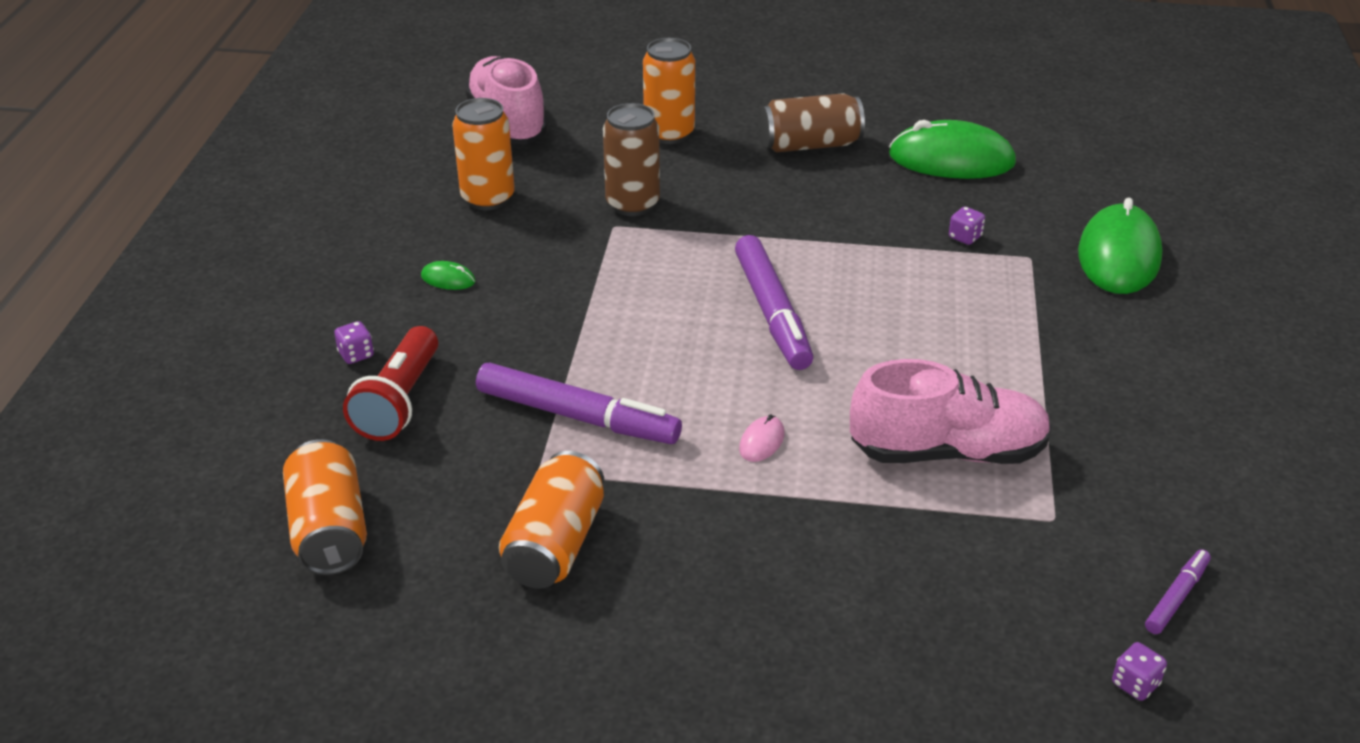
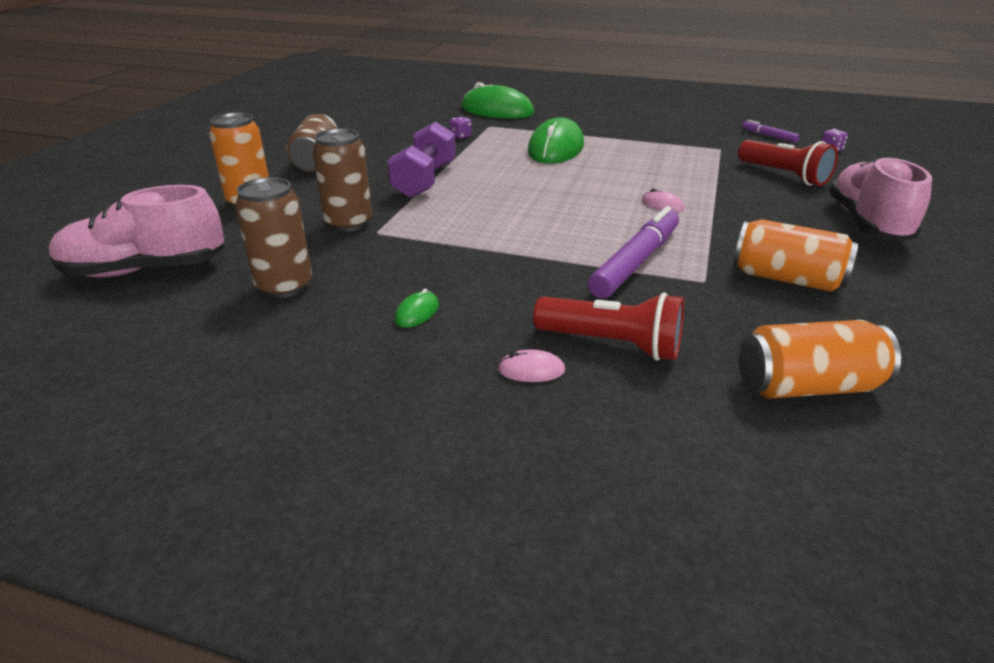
camera: 80 degrees left, 5 degrees down
(356, 355) = (531, 370): purple dice -> pink mouse
(488, 198) = (284, 286): orange can -> brown can
(772, 312) = (520, 190): purple marker -> none
(775, 233) = (424, 180): none -> purple dumbbell
(945, 590) = (784, 175): none -> red flashlight
(947, 452) = (668, 162): pink shoe -> pink shoe (867, 224)
(951, 159) = (371, 129): green mouse -> green mouse (556, 148)

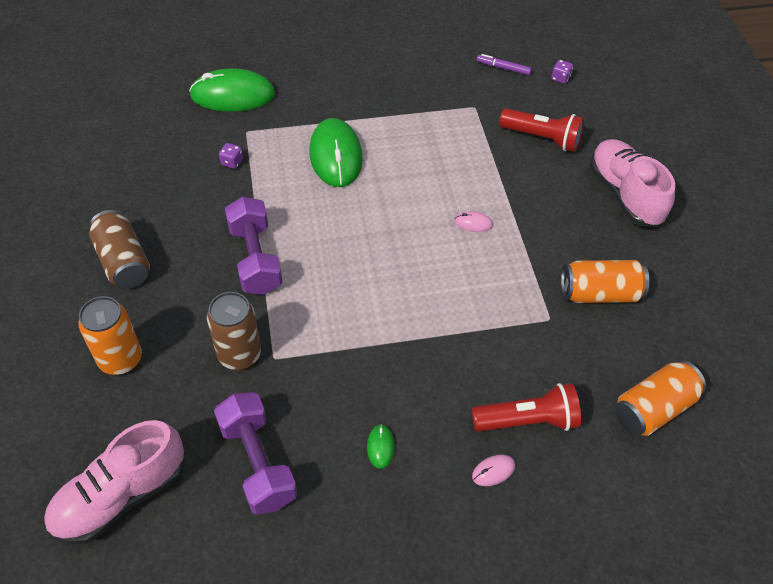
camera: 30 degrees left, 20 degrees up
(284, 286) = (257, 462): brown can -> purple dumbbell
(635, 262) = (494, 315): purple marker -> none

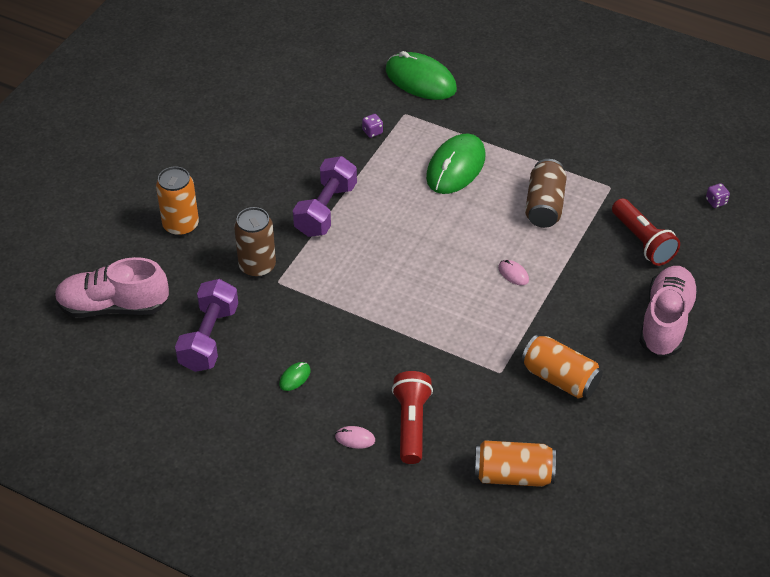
camera: 40 degrees right, 5 degrees down
(123, 262) = (236, 163): brown can -> brown can (544, 205)
(503, 68) = (672, 168): purple marker -> none
(527, 420) = (411, 424): red flashlight -> red flashlight turned 120 degrees counterclockwise

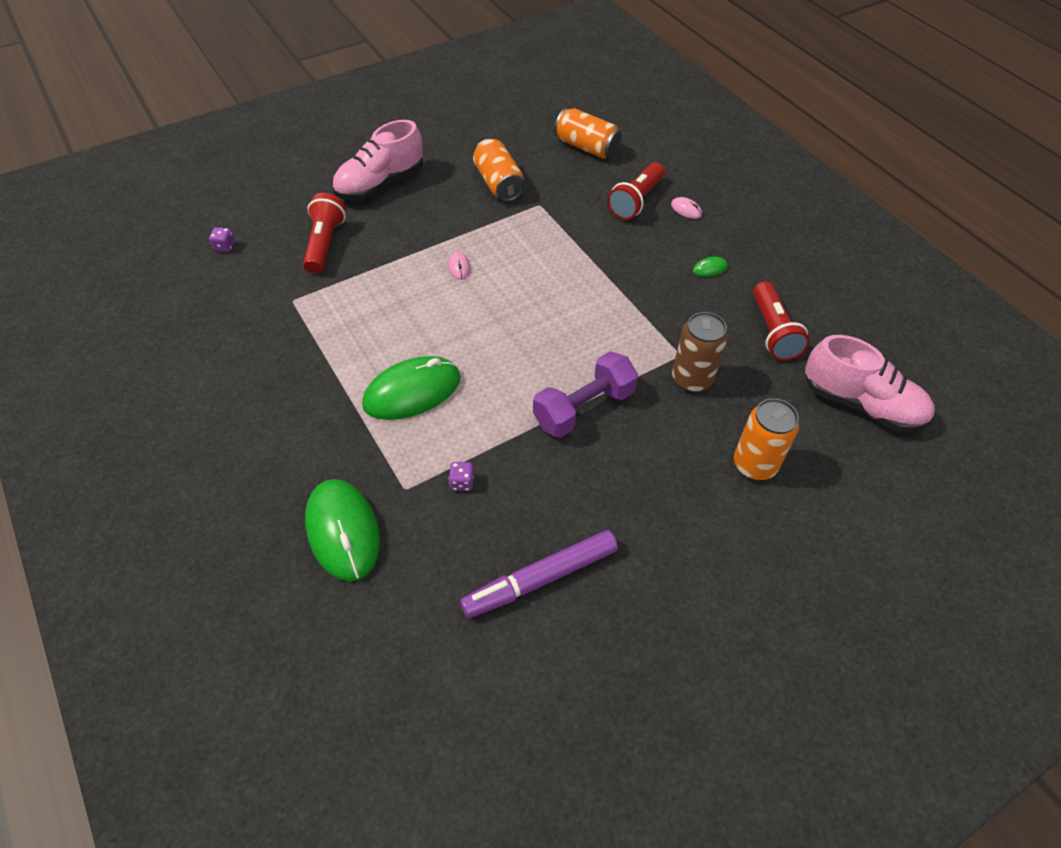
camera: 150 degrees left, 5 degrees up
(209, 338) = (773, 332): purple dumbbell -> red flashlight
(284, 107) = (541, 579): none -> purple marker
(544, 205) = (370, 311): brown can -> none

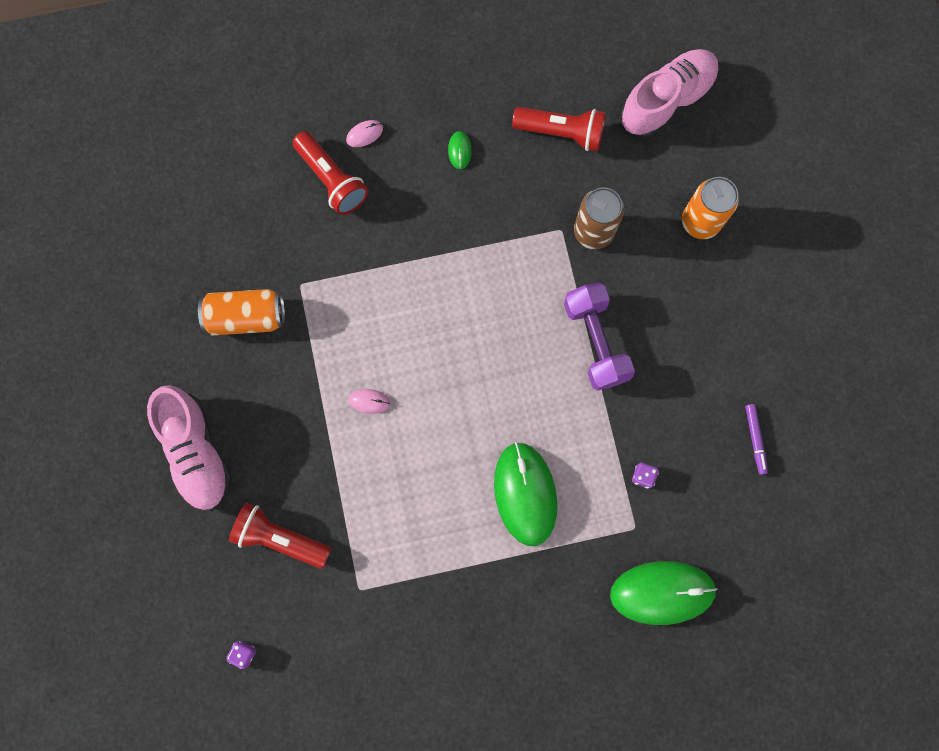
camera: 70 degrees left, 25 degrees up
(541, 579) = (755, 439): purple marker -> purple marker, size x0.50
(586, 147) = (218, 196): orange can -> none

